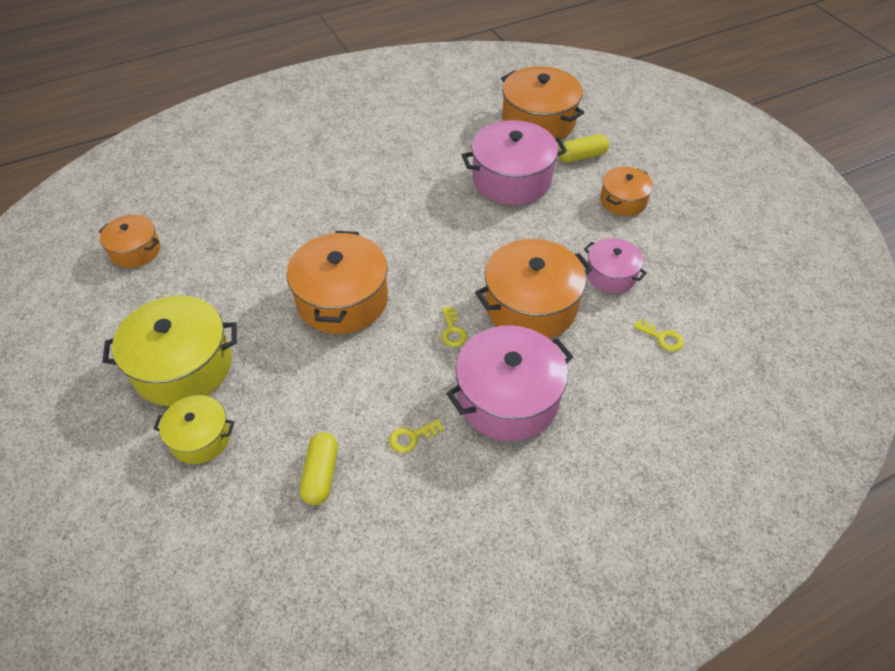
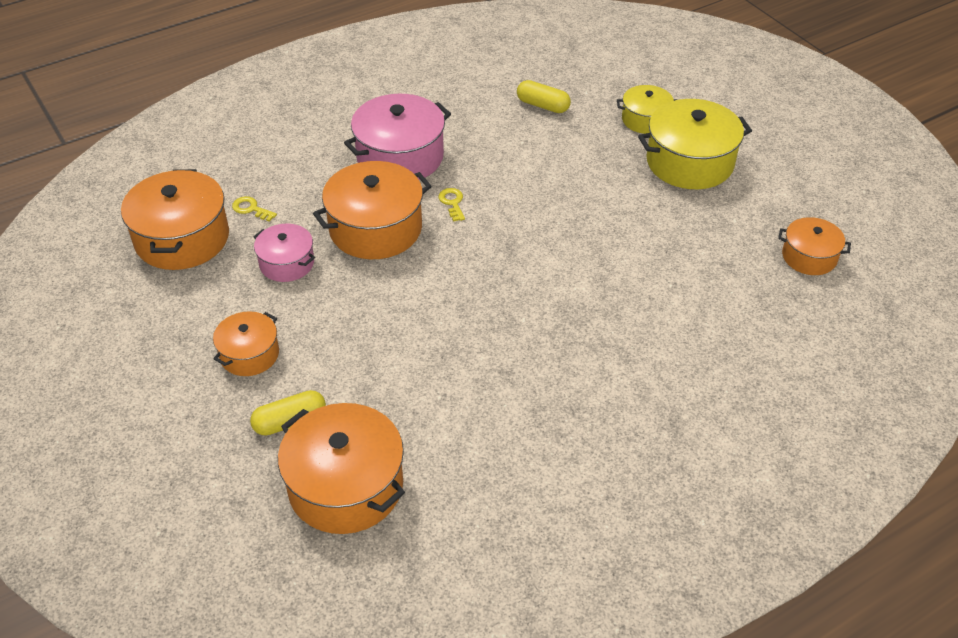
camera: 175 degrees right, 5 degrees down
(321, 474) = (543, 105): yellow capsule -> yellow capsule turned 60 degrees counterclockwise
(342, 299) = (566, 223): orange pot -> orange pot (182, 238)
(412, 437) = (478, 129): yellow key -> none
(511, 179) = (390, 377): pink pot -> none

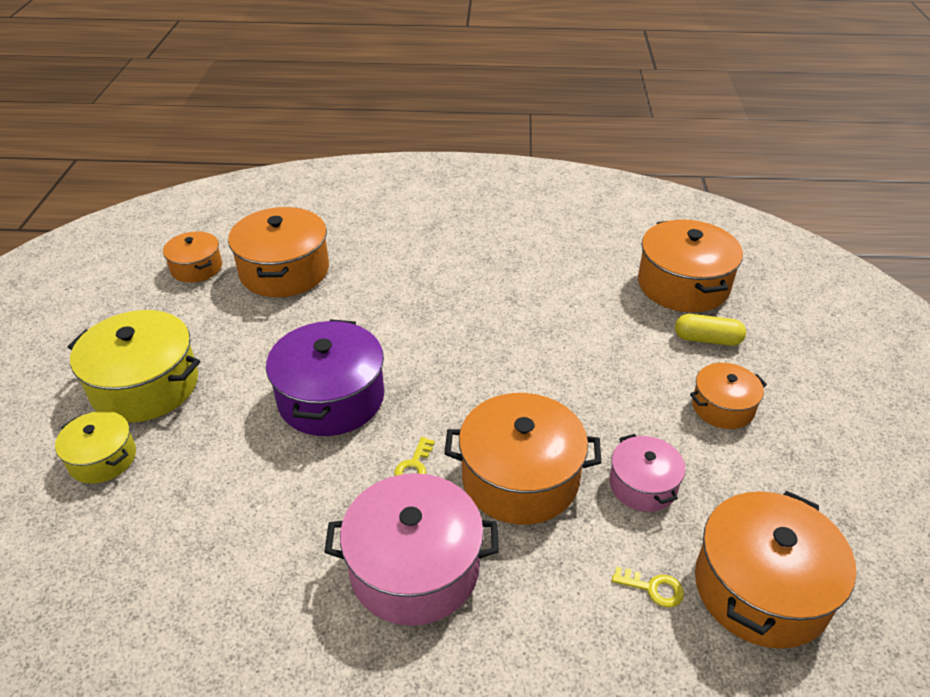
camera: 145 degrees left, 5 degrees down
(251, 209) = (653, 588): yellow key -> yellow key turned 45 degrees counterclockwise
(543, 105) = (169, 549): yellow capsule -> none
(557, 215) = (331, 398): none -> purple pot
(736, 293) = (284, 271): none -> orange pot

